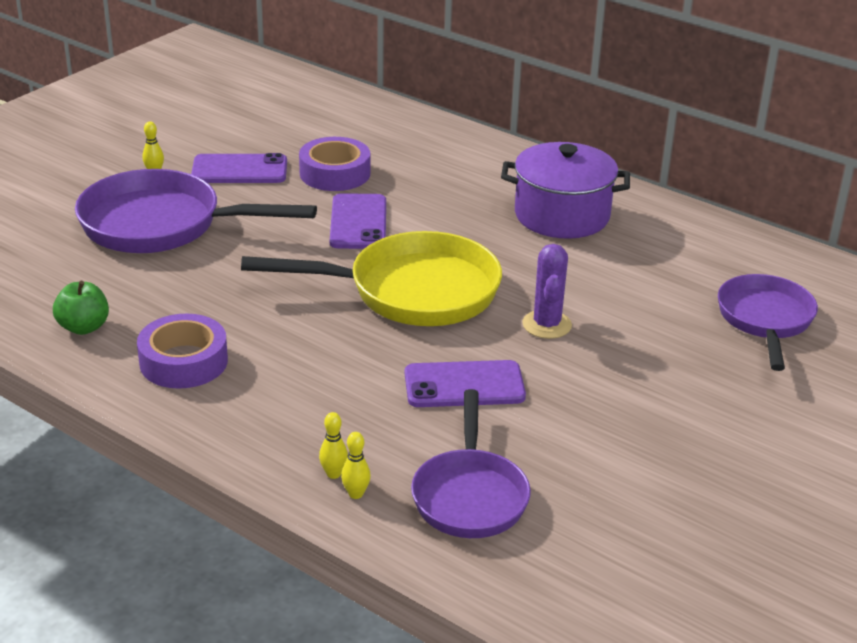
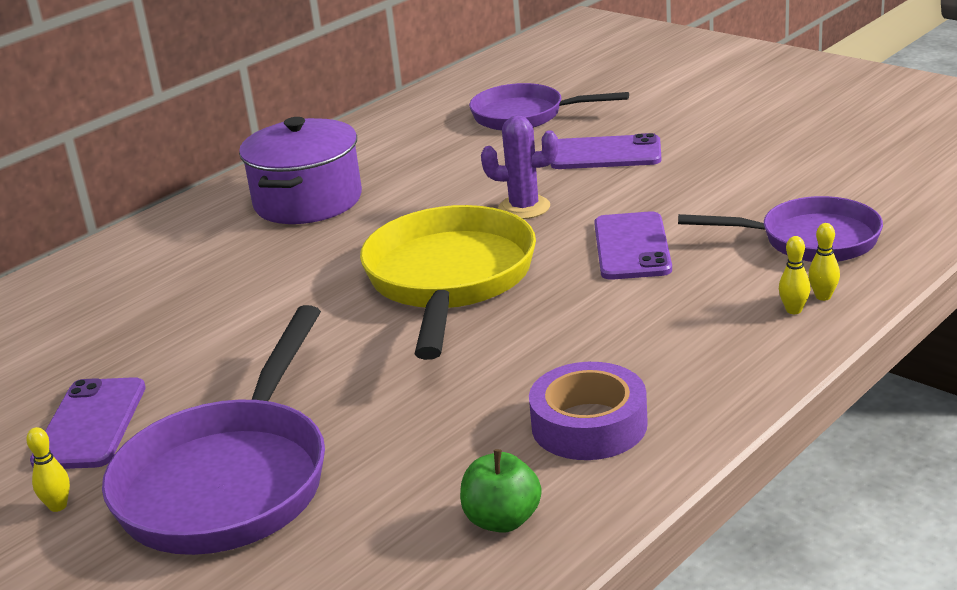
camera: 80 degrees left, 5 degrees down
(335, 173) = (140, 345): purple tape -> none
(358, 222) = (279, 321): purple phone -> purple phone (606, 154)

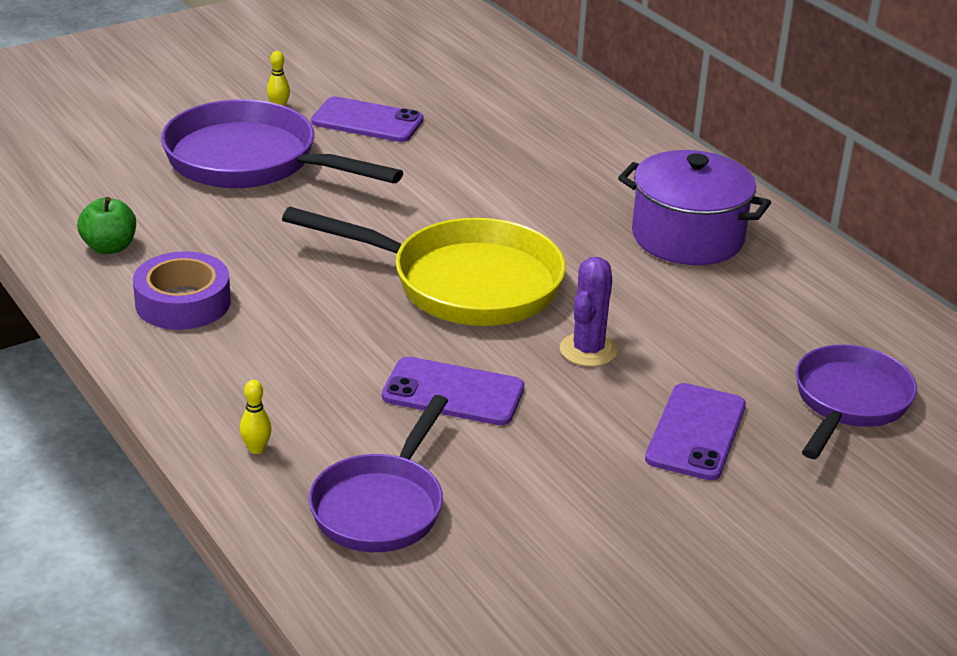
camera: 100 degrees right, 5 degrees up
(823, 296) = (265, 474): yellow bowling pin -> none

